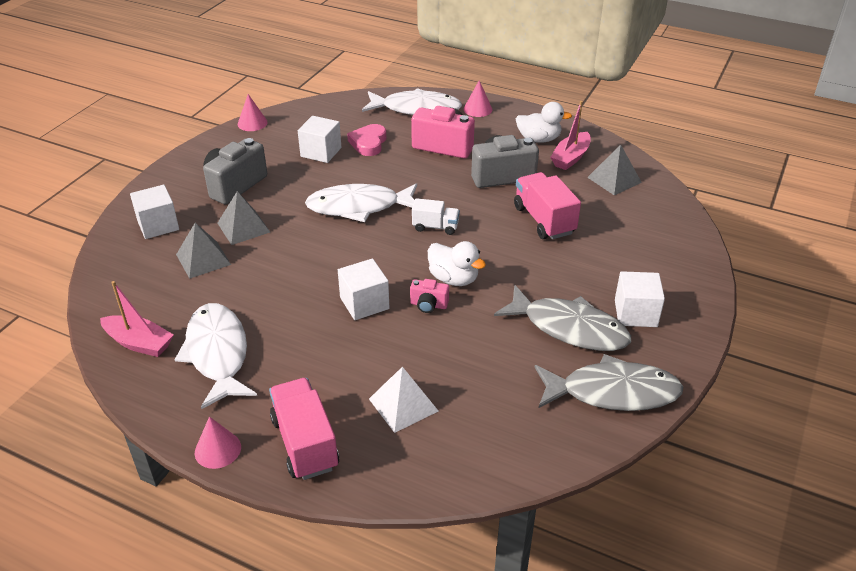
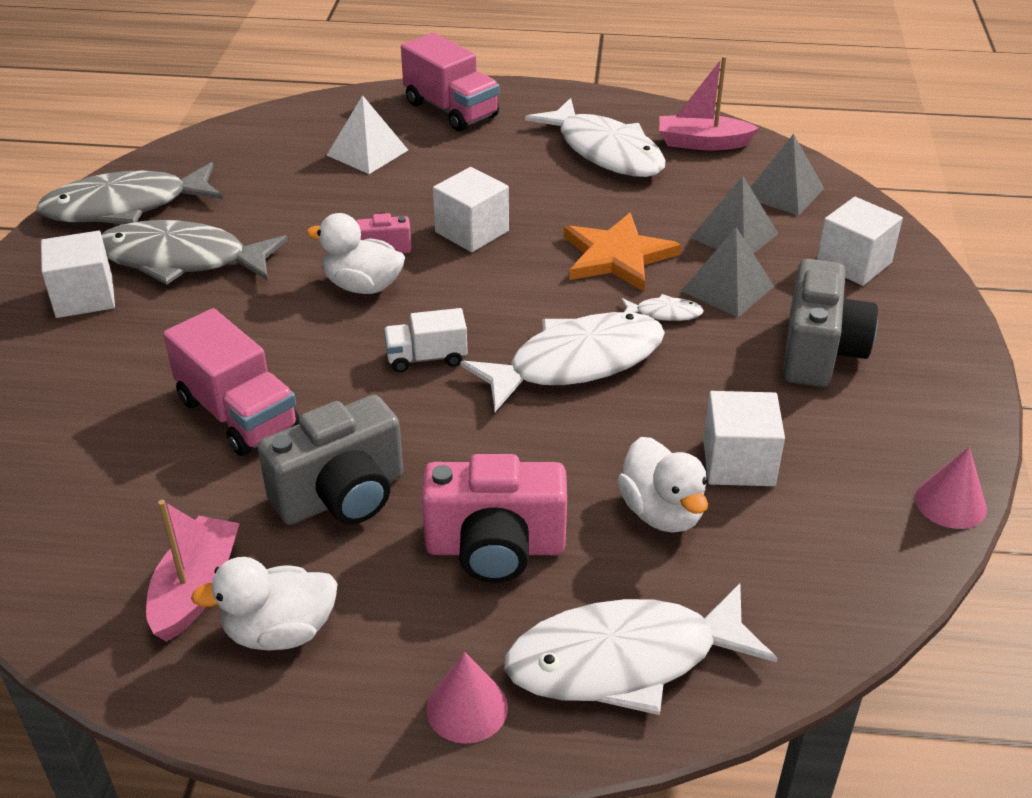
camera: 160 degrees right, 0 degrees up
(217, 449) = (531, 92): pink cone -> none
(286, 262) = (617, 256): none -> orange star
(291, 221) = (664, 313): none -> white fish
(368, 143) = (662, 512): pink heart -> white duck
(614, 180) = (95, 547): grey pyramid -> grey pyramid (783, 192)

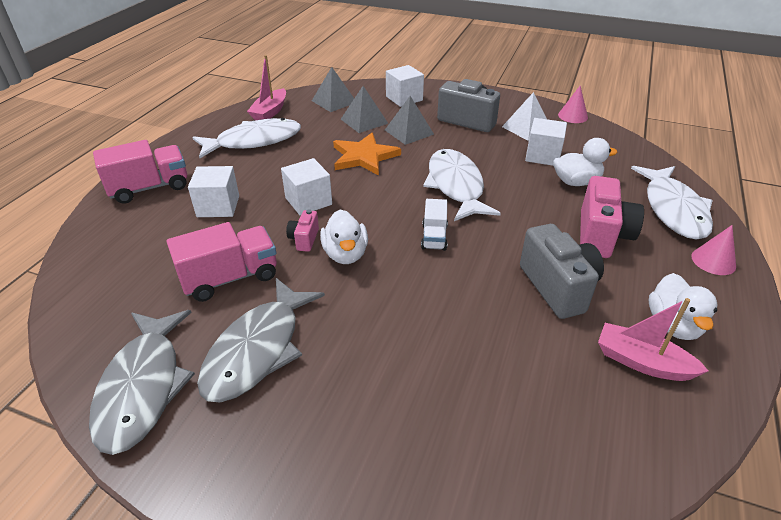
camera: 75 degrees left, 0 degrees up
(84, 297) = (279, 422): white cube -> white cube (218, 206)
(238, 414) = (470, 329): pink truck -> pink truck (230, 278)
(363, 286) = (345, 254): white duck -> white duck turned 45 degrees counterclockwise
(367, 152) = (174, 232): white pyramid -> white pyramid (527, 128)
(664, 313) = (422, 152): white fish -> none

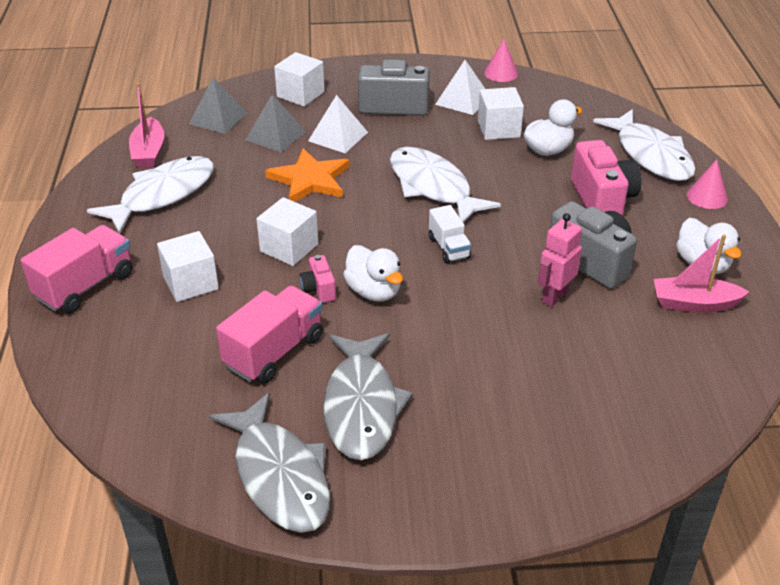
camera: 25 degrees left, 0 degrees up
(409, 132) = (338, 136): grey pyramid -> white pyramid
(500, 308) = (554, 296): none -> pink robot

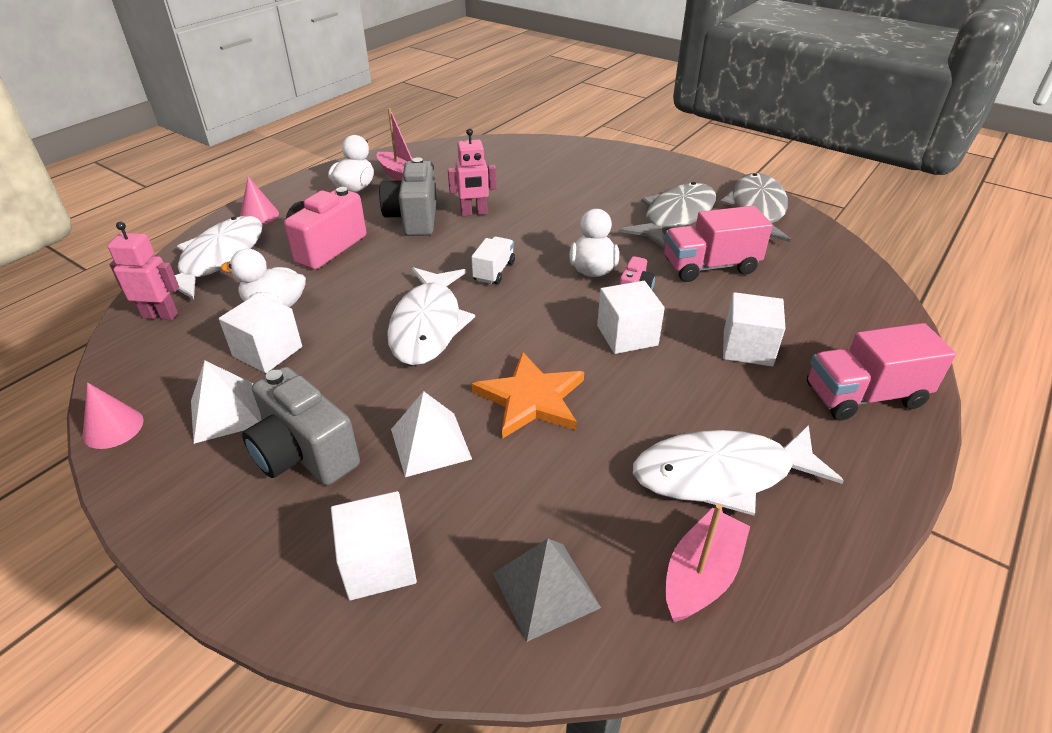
camera: 140 degrees left, 0 degrees up
(275, 135) = (500, 494): grey pyramid -> none
(598, 114) = (160, 315): none -> pink robot

